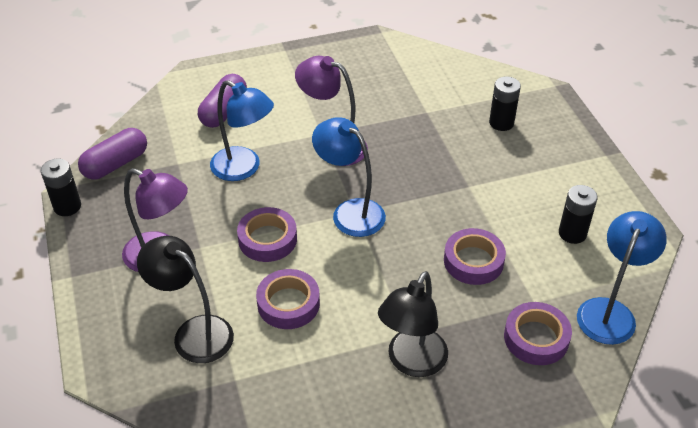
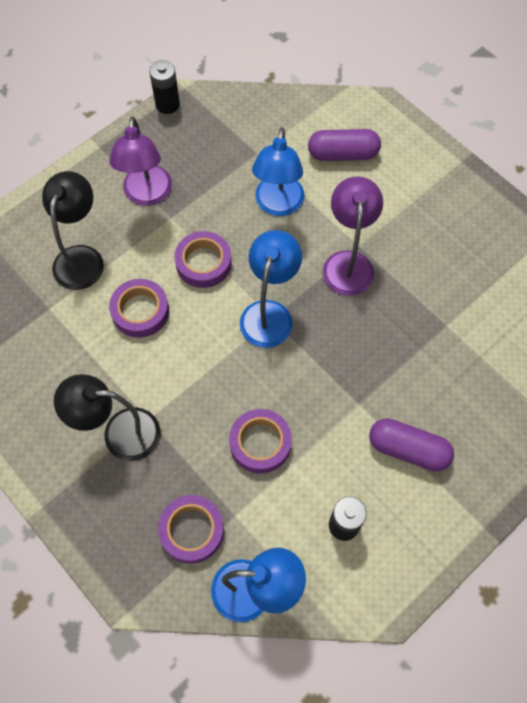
camera: 65 degrees right, 20 degrees up
(116, 164) = (231, 110): purple capsule -> purple capsule (408, 449)
(501, 123) = (473, 403): black battery -> none

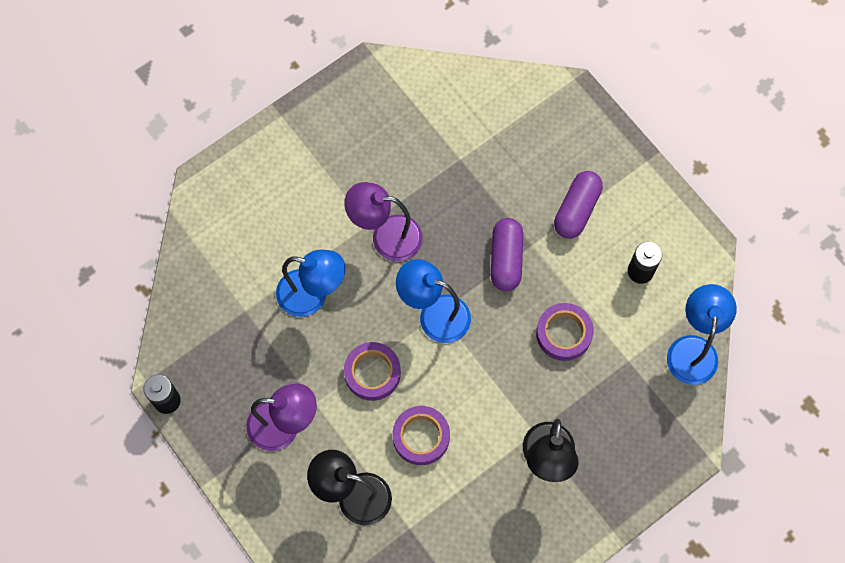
camera: 85 degrees left, 5 degrees up
(192, 530) = (640, 398): purple tape -> none
(343, 154) = (258, 226): purple capsule -> purple capsule (506, 259)

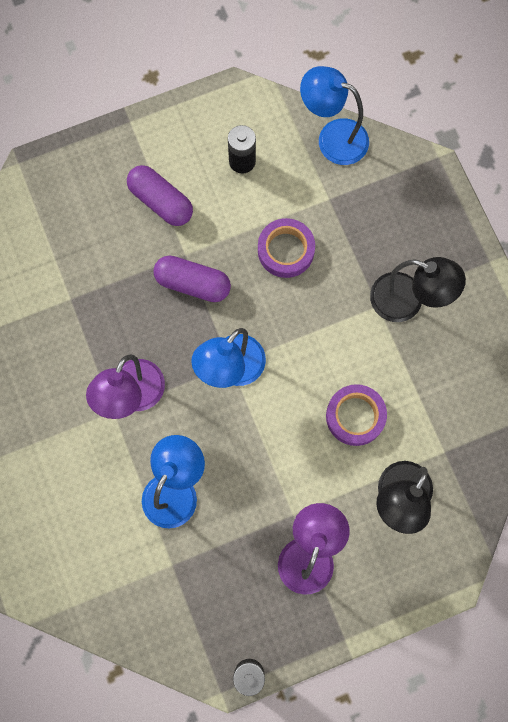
camera: 75 degrees left, 5 degrees up
(372, 373) = (276, 448): purple tape -> none

